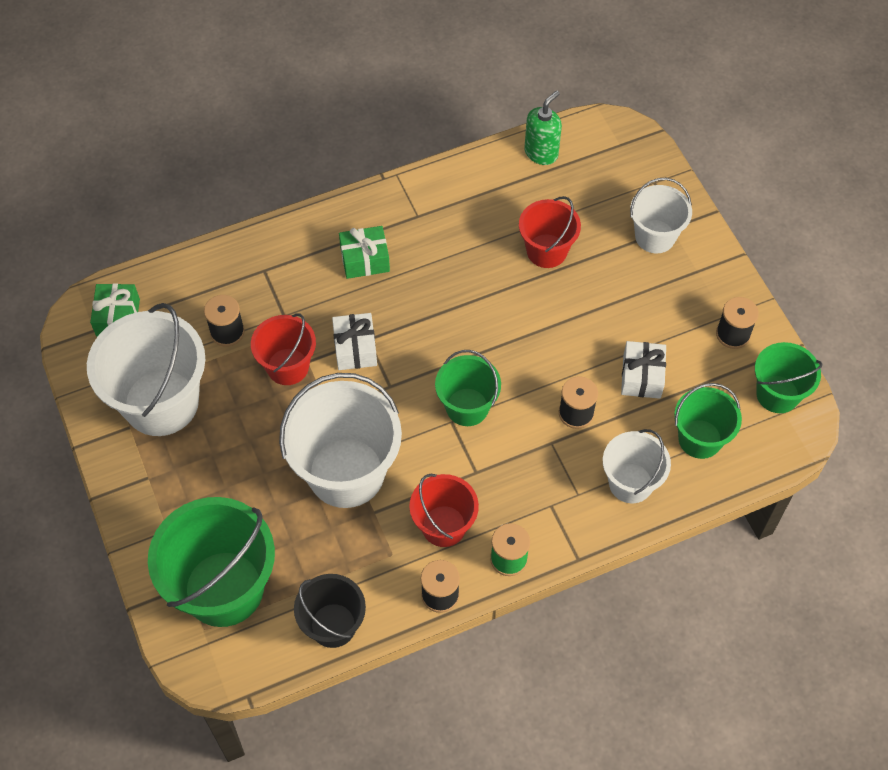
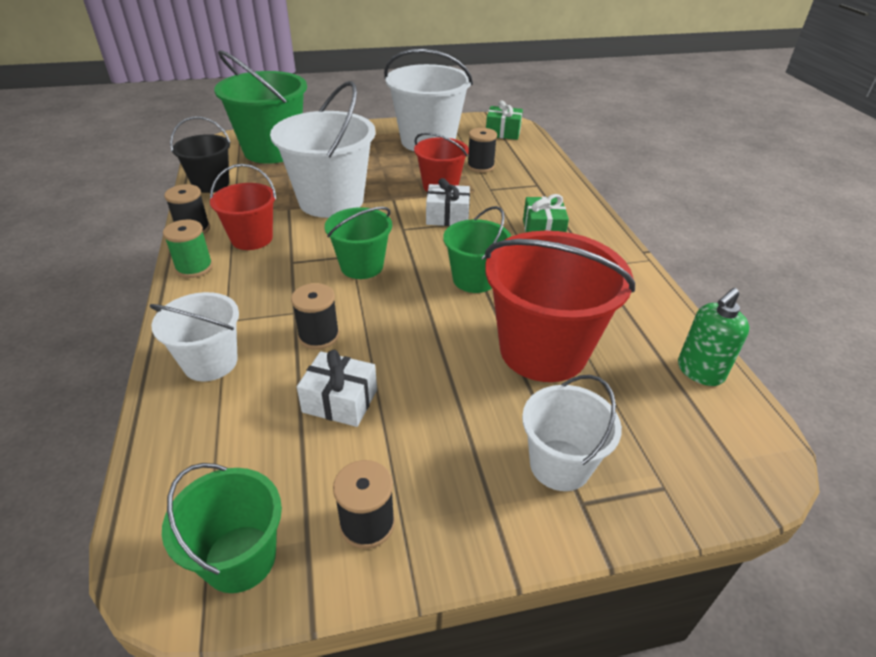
camera: 100 degrees right, 20 degrees down
(541, 153) = (699, 371): green soap dispenser -> green soap dispenser turned 90 degrees clockwise
(546, 251) = (543, 350): red bucket -> red bucket, size x1.74
(700, 439) = (225, 439): green bucket -> green bucket (474, 279)

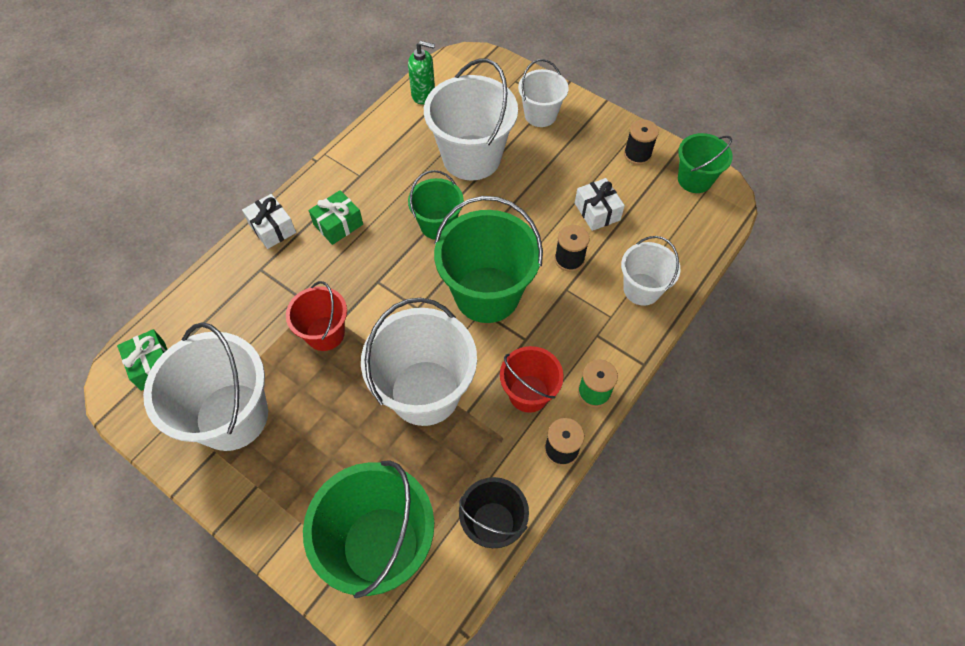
camera: 130 degrees left, 20 degrees up
(362, 266) = (487, 294): green bucket -> green bucket, size x1.74
(447, 216) = (372, 293): white gift -> white gift (272, 228)
(480, 166) = (257, 331): black spool -> none
(543, 350) = (471, 157): red bucket -> white bucket

